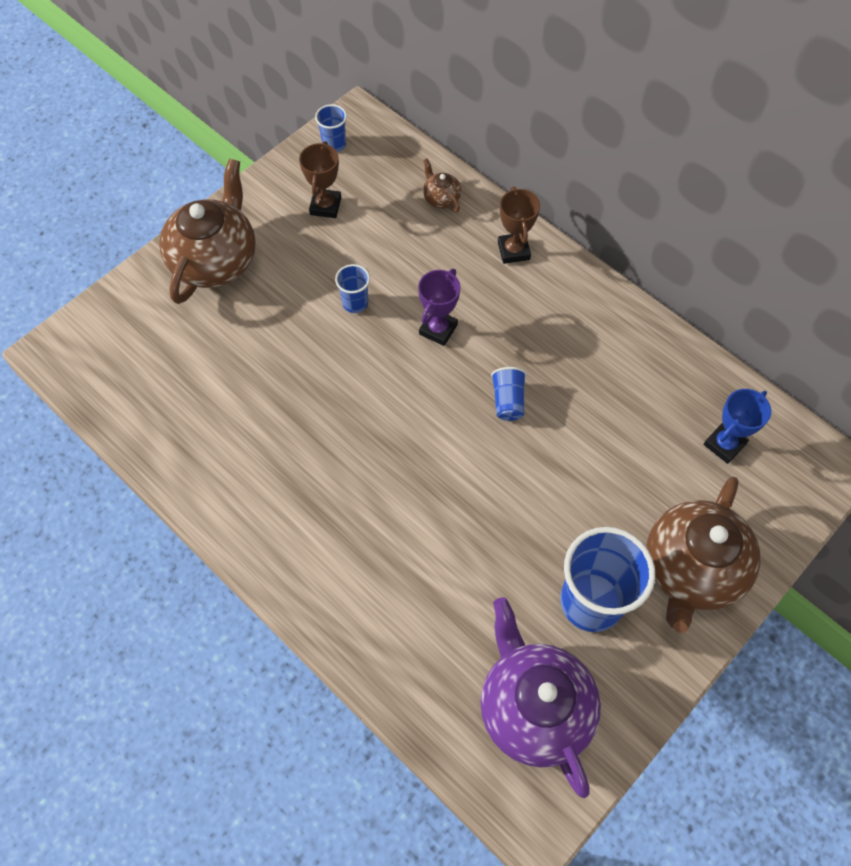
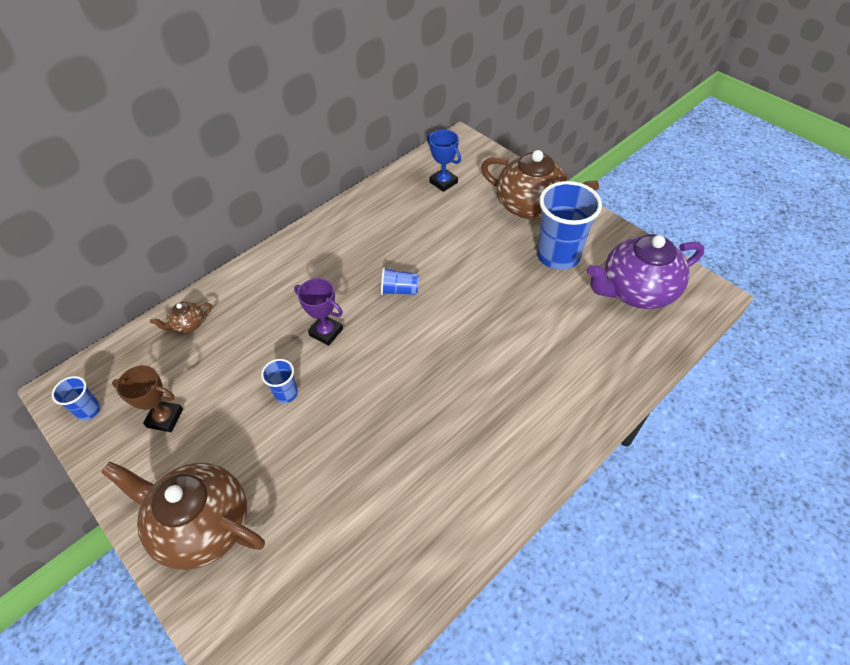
camera: 85 degrees left, 10 degrees down
(513, 251) = (259, 279): brown trophy -> none

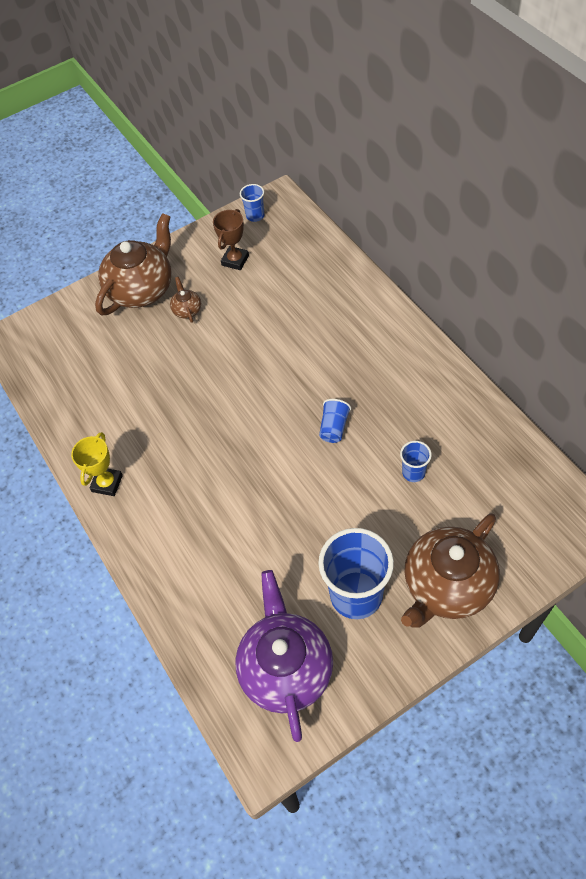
camera: 105 degrees right, 5 degrees up
(188, 325) = (326, 266): brown teapot -> brown teapot (187, 310)
(286, 393) = (236, 335): blue cup -> blue cup (413, 472)
(326, 332) = (294, 364): purple trophy -> none
(443, 182) = (503, 491): blue trophy -> none
(505, 483) = (107, 483): none -> yellow trophy

